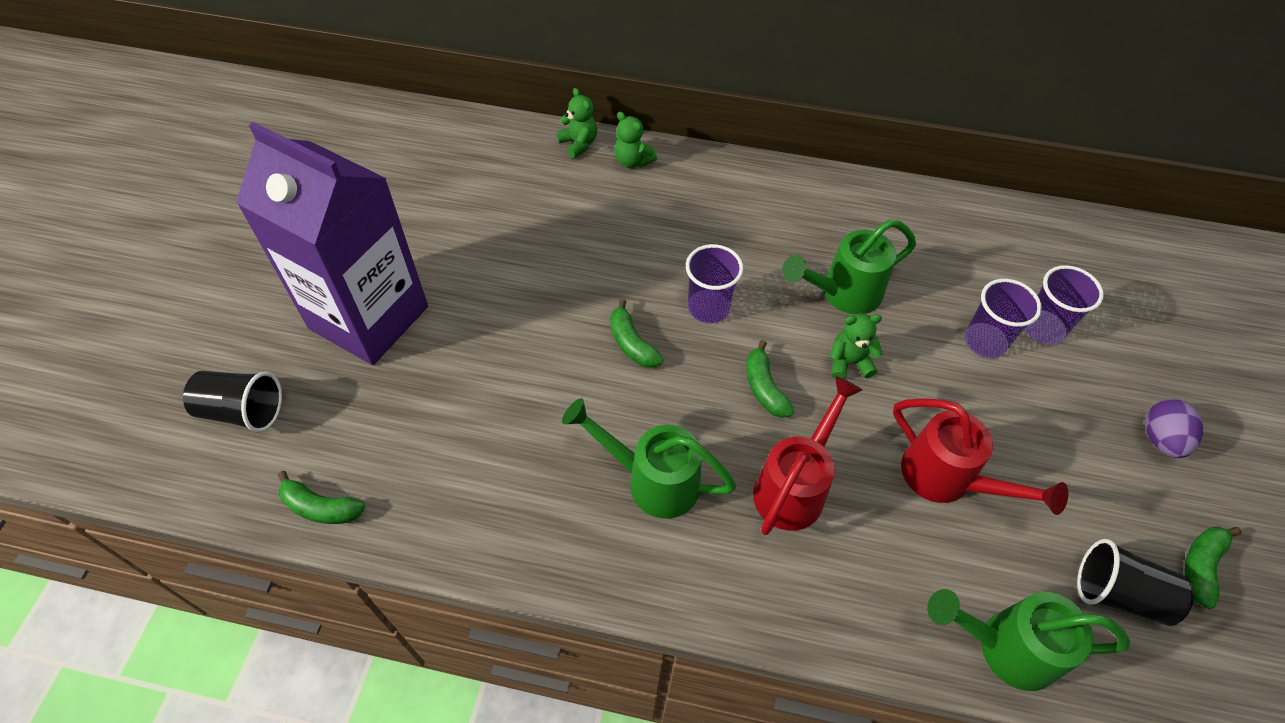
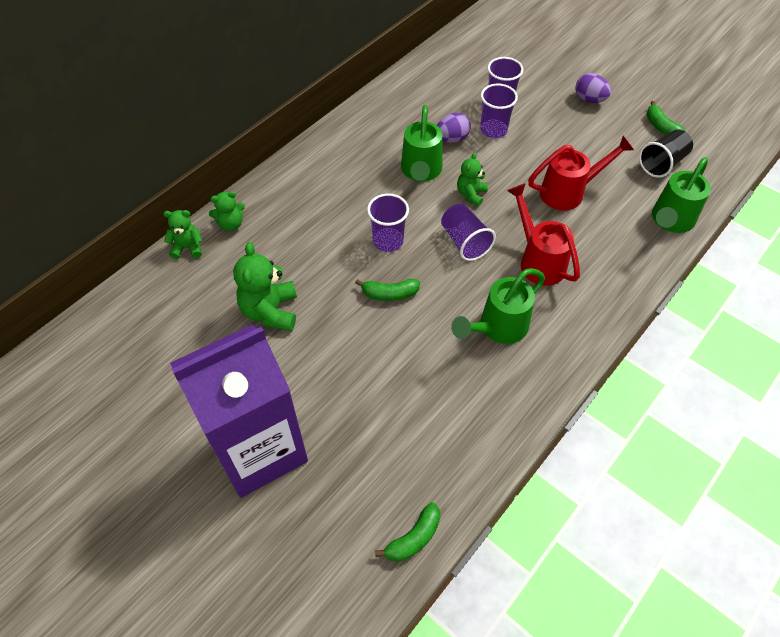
camera: 60 degrees left, 0 degrees up
(242, 411) = (292, 573): black cup -> none
(541, 247) = (270, 311): none -> green teddy bear
(764, 388) = (464, 242): green banana -> purple cup
(926, 302) = (451, 139): none -> purple egg

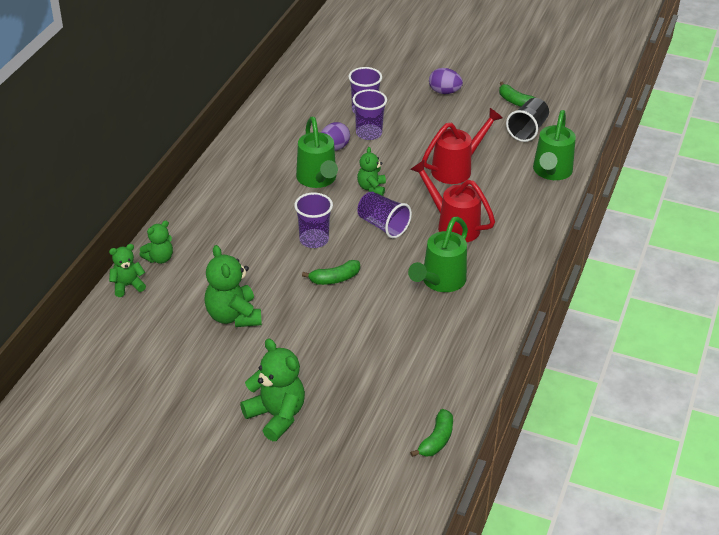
camera: 20 degrees left, 15 degrees down
(259, 449) = (276, 416): purple carton -> green teddy bear

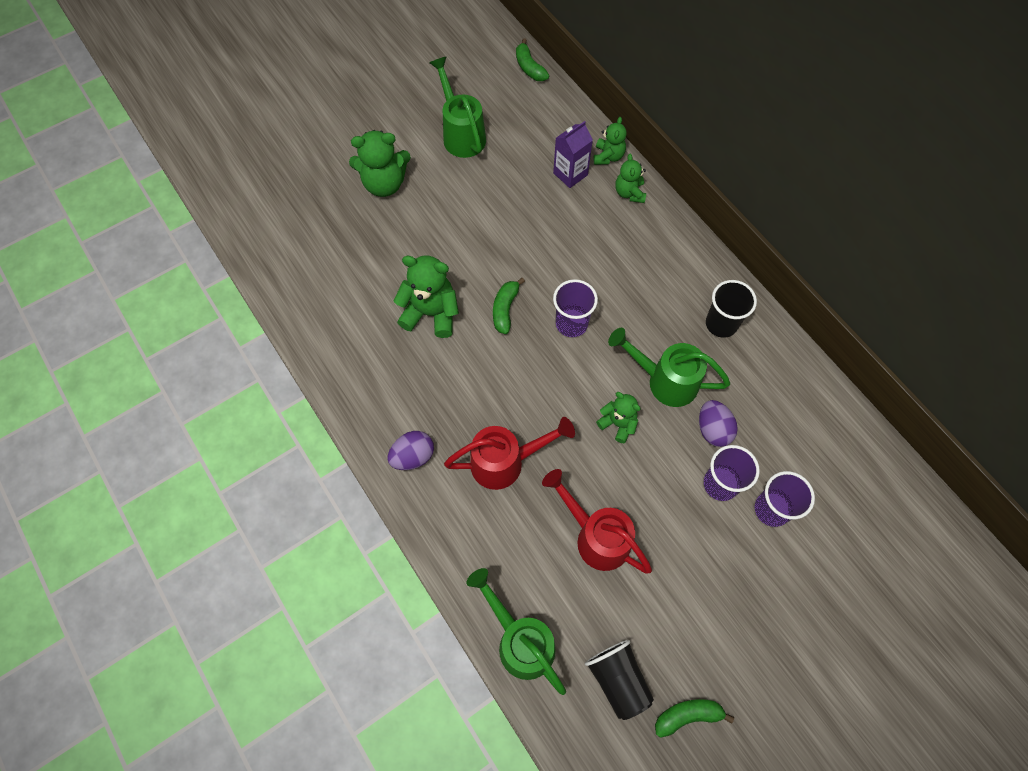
camera: 125 degrees right, 25 degrees up
(166, 300) = (570, 174): none -> purple carton
(233, 316) = (515, 210): green teddy bear -> green teddy bear (431, 313)
(246, 171) = (721, 324): none -> black cup
(383, 225) = (551, 396): purple cup -> none
(436, 440) = (271, 271): green banana -> green banana (529, 67)
(439, 282) = (435, 393): green watering can -> green watering can (461, 133)
(444, 92) = (761, 635): purple egg -> purple egg (413, 456)
(457, 168) = (595, 536): red watering can -> red watering can turned 135 degrees clockwise

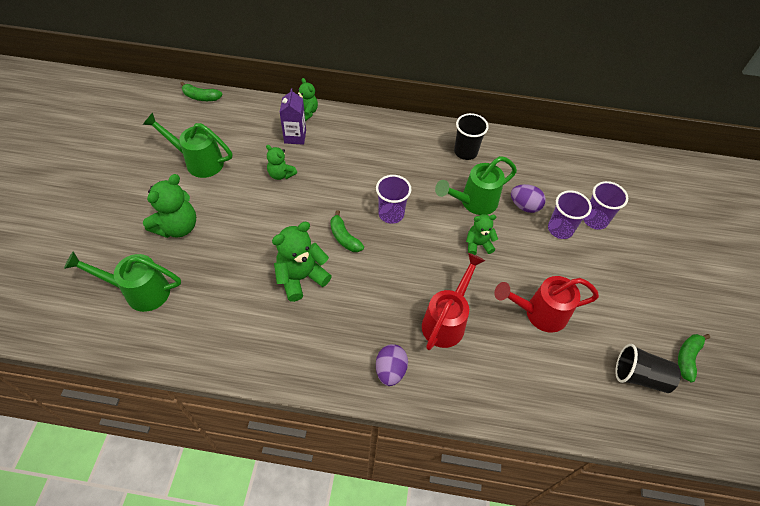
camera: 50 degrees left, 10 degrees down
(520, 640) = (572, 410): green watering can -> green watering can (139, 291)
(629, 193) = (341, 123): green teddy bear -> green teddy bear (281, 174)

